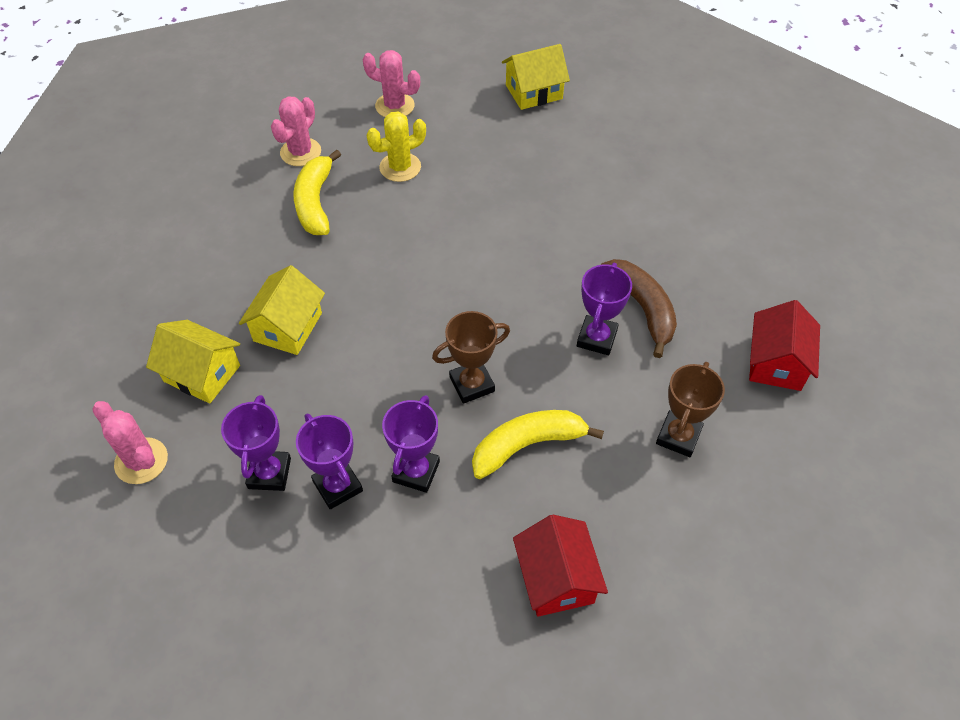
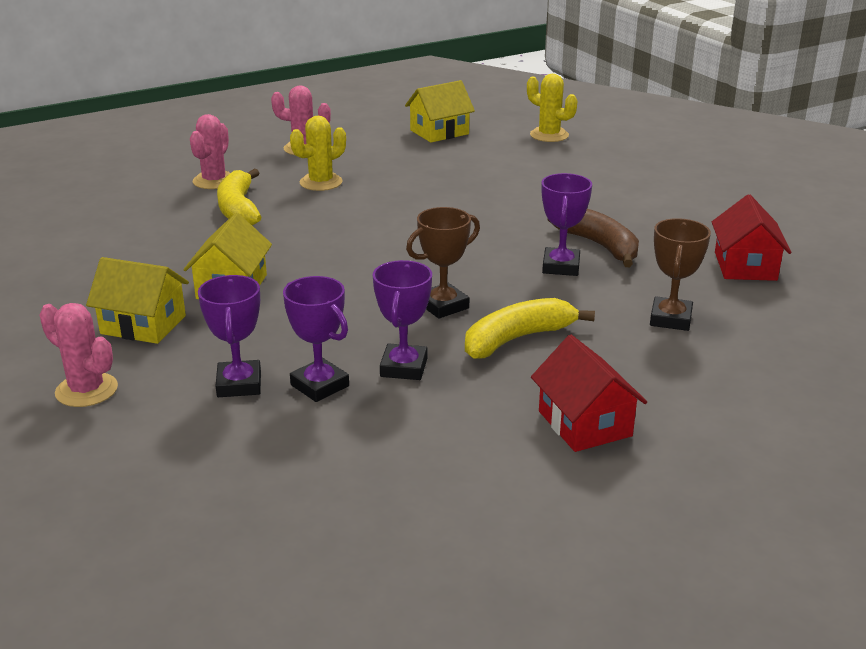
camera: 10 degrees left, 25 degrees down
(643, 110) = (549, 135): none -> yellow cactus

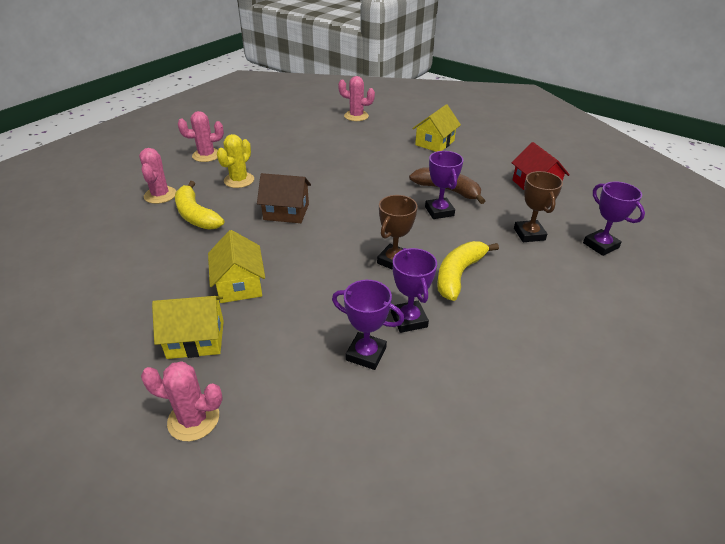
camera: 25 degrees left, 10 degrees up
(239, 384) = (309, 372): purple trophy -> purple trophy (600, 245)
(351, 227) = (286, 212): none -> brown house
(439, 132) = (288, 126): yellow house -> yellow house (434, 143)
(549, 135) = (356, 116): yellow cactus -> pink cactus
(584, 423) = (549, 329): red house -> none

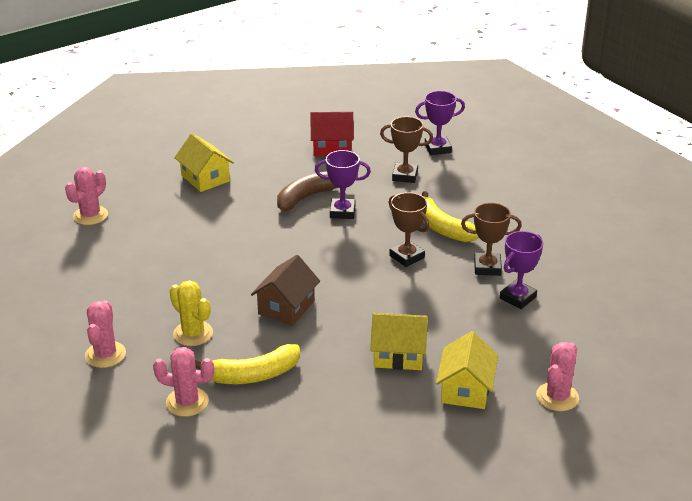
camera: 70 degrees left, 5 degrees down
(408, 320) = (487, 267): purple trophy -> brown trophy

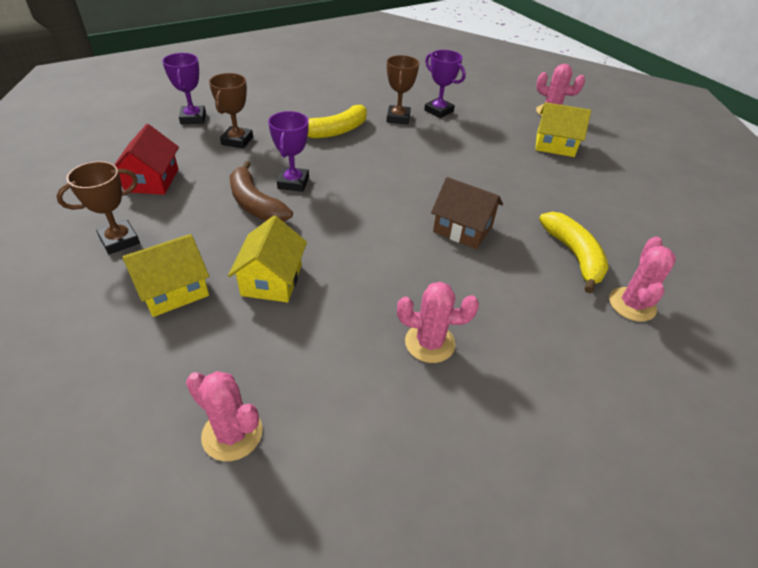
camera: 90 degrees left, 10 degrees up
(105, 355) = (577, 385): pink cactus -> pink cactus (429, 343)
(193, 333) = (518, 301): yellow cactus -> none
(398, 355) = (522, 170): yellow house -> yellow house (272, 280)
(406, 257) = (379, 153): brown trophy -> brown trophy (120, 240)

